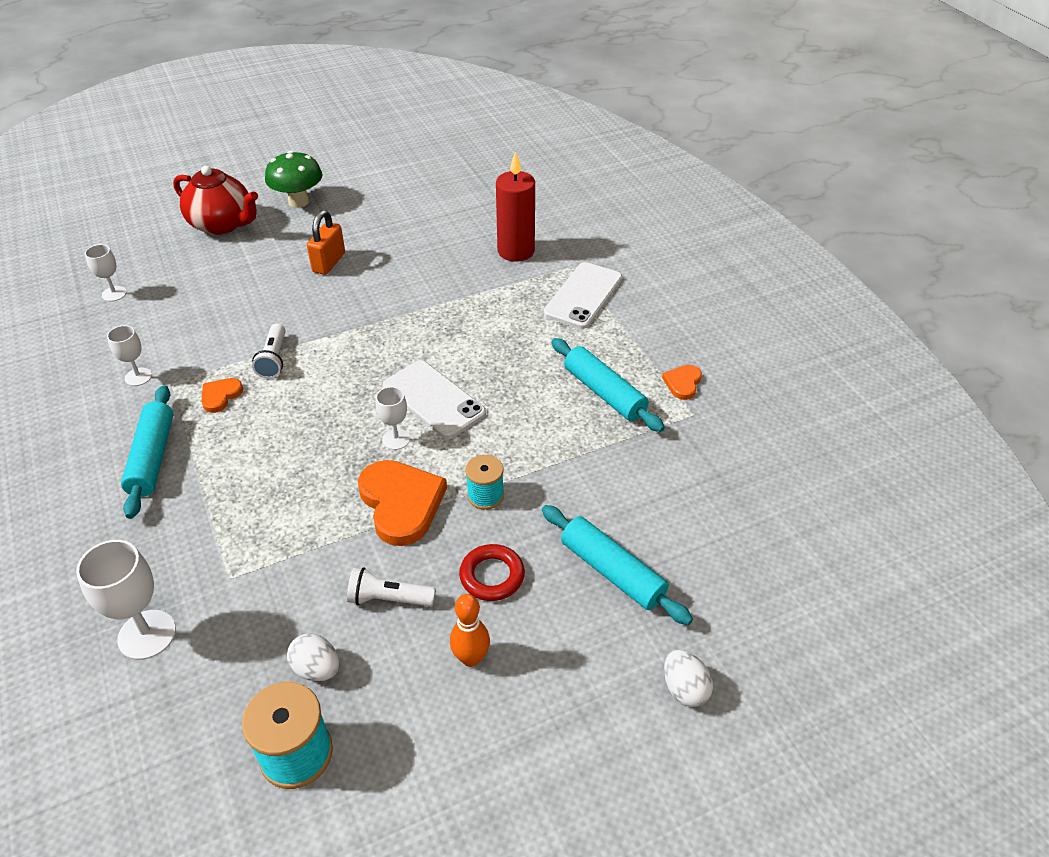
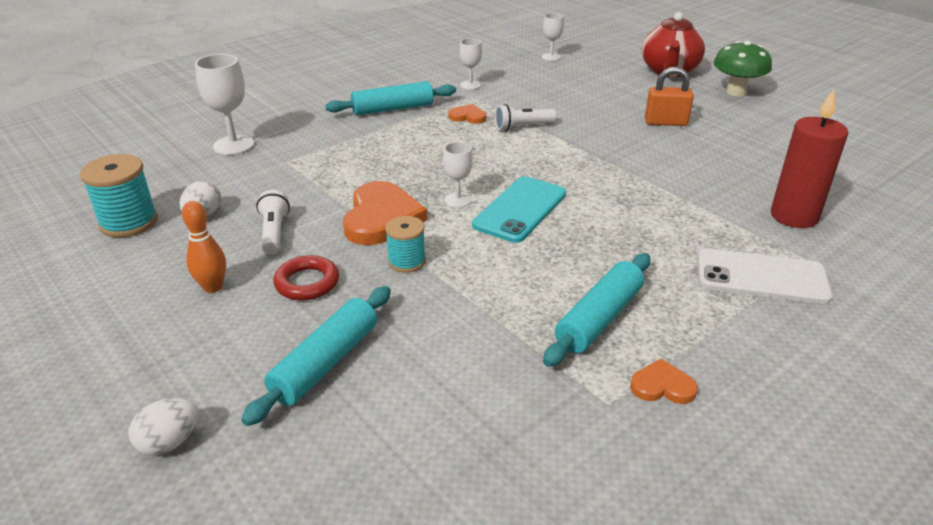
camera: 75 degrees right, 10 degrees down
(401, 503) = (381, 218): orange heart -> orange heart turned 45 degrees counterclockwise
(433, 399) = (520, 209): white phone -> turquoise phone

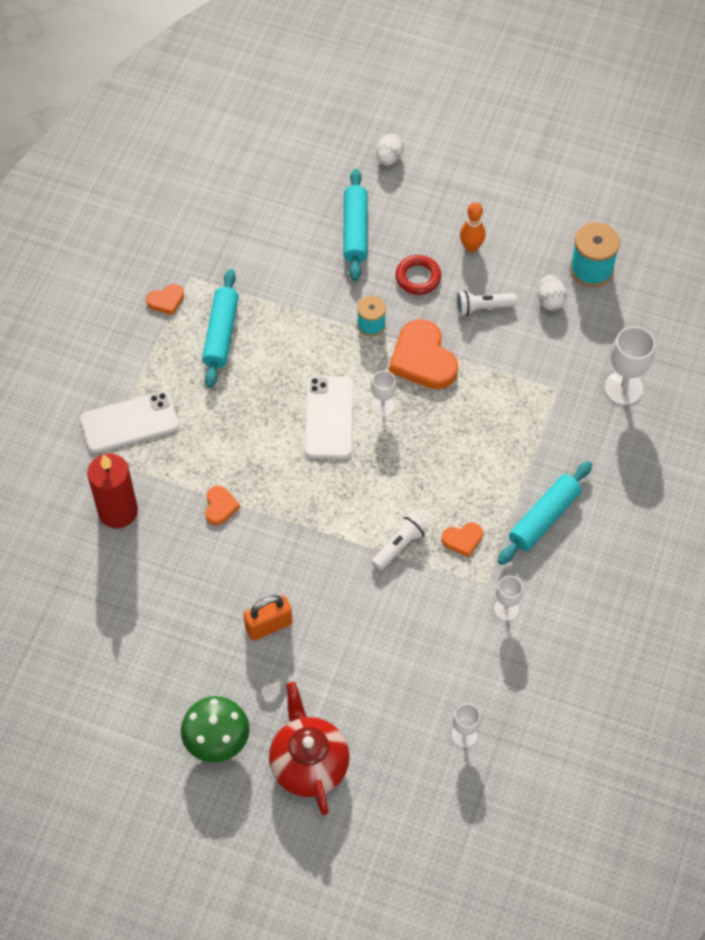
camera: 150 degrees right, 25 degrees up
(274, 233) = (483, 308): white flashlight -> white flashlight turned 120 degrees clockwise
(520, 209) = (329, 418): turquoise phone -> white phone
(676, 189) = (220, 506): none -> orange heart

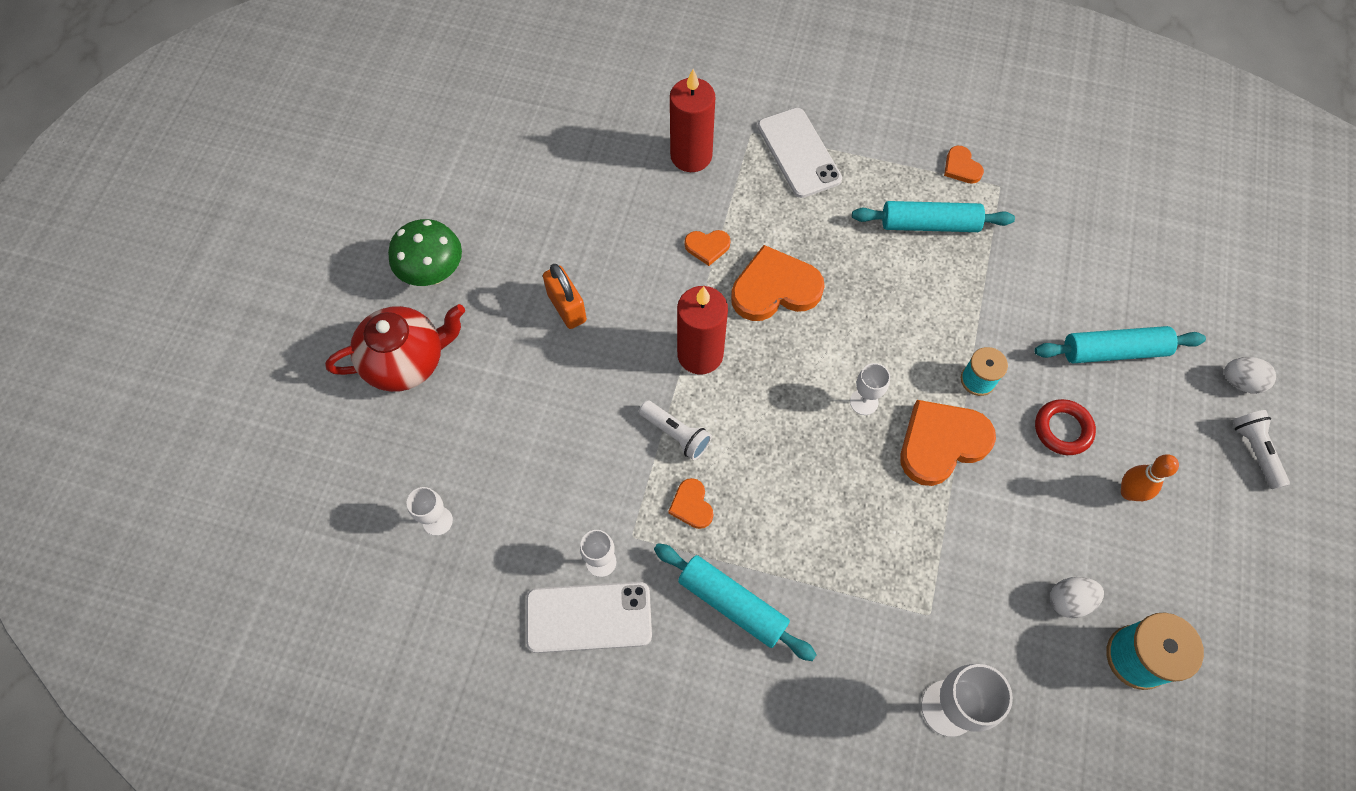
camera: 85 degrees right, 5 degrees up
(269, 458) = (775, 288): none -> orange heart
(327, 521) = (700, 354): none -> red candle
(329, 418) = (837, 345): white phone -> white phone (589, 617)
(483, 308) = (1035, 512): white flashlight -> white flashlight (1254, 451)

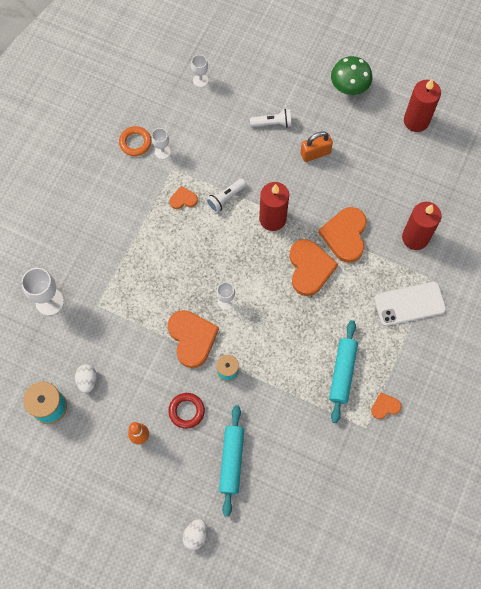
camera: 100 degrees right, 5 degrees up
(407, 361) = (294, 72): red teapot -> none
(487, 173) = (416, 121): none -> red candle
(589, 617) = (135, 143): white phone -> orange ring
(707, 247) = (345, 235): orange heart -> orange heart, size x1.99
(732, 604) = (126, 210): turquoise rolling pin -> none
(1254, 451) = (149, 524): white flashlight -> white flashlight (272, 123)

